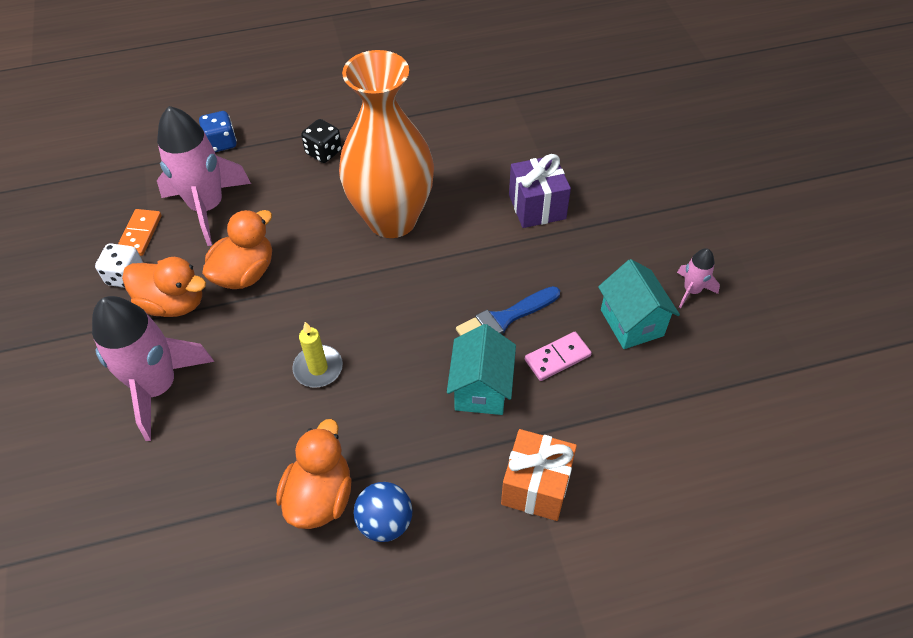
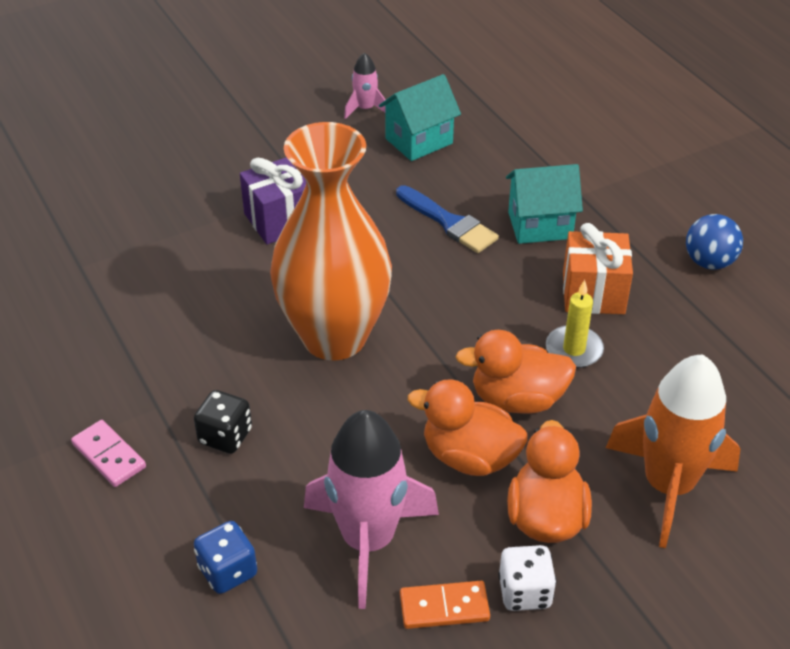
camera: 105 degrees left, 10 degrees down
(158, 387) = (668, 486): pink rocket -> orange rocket
(320, 496) = (712, 311): orange duck -> orange duck (517, 399)
(536, 486) = (621, 178): orange gift -> orange gift (593, 293)
(557, 357) = (480, 182): pink domino -> pink domino (109, 456)

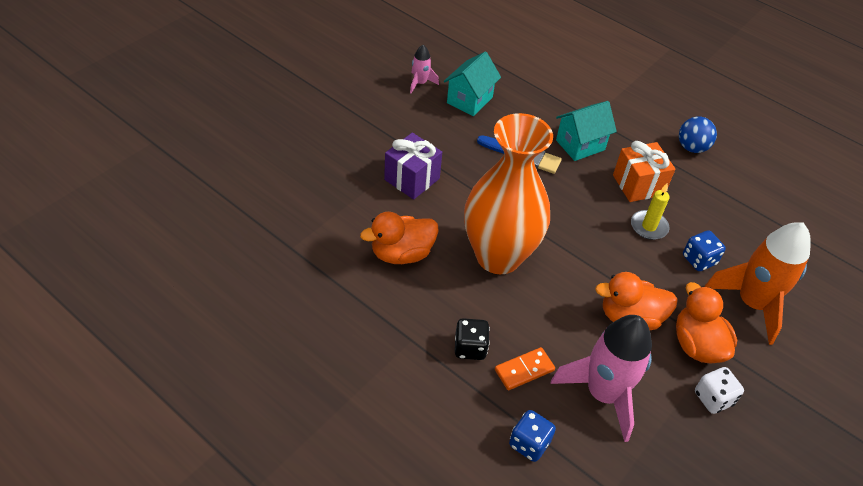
camera: 25 degrees left, 5 degrees up
(109, 456) = (400, 385): pink domino -> none
(444, 607) = (674, 424): orange domino -> orange domino (524, 370)
(517, 399) = (635, 270): orange duck -> orange duck (402, 253)
(622, 409) = (699, 260): none -> blue dice

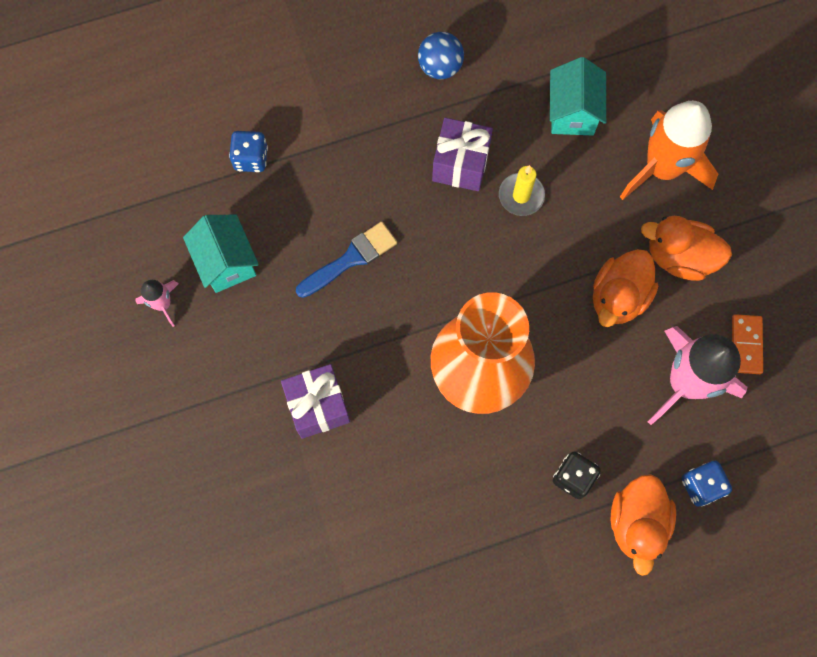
camera: 55 degrees left, 25 degrees up
(402, 253) = (420, 478): orange duck -> orange duck (637, 523)
(524, 370) = (624, 440): orange domino -> orange domino (746, 345)
(580, 145) = (369, 184): turquoise house -> turquoise house (572, 112)
(638, 185) = (460, 164): orange gift -> purple gift
(699, 260) = (587, 178): blue dice -> blue dice (251, 158)
(713, 398) = (739, 285): white dice -> none

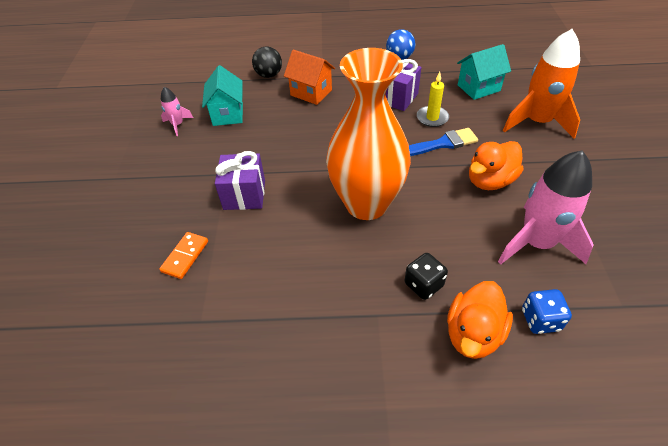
camera: 20 degrees right, 25 degrees down
(251, 158) = (269, 75): blue dice -> black ball
(332, 184) = (311, 93): none -> orange house
(351, 259) = (306, 126): blue brush -> blue brush (442, 144)
(572, 112) = (478, 88): turquoise house -> turquoise house turned 45 degrees clockwise
(679, 257) = (543, 168): orange duck -> none
(746, 345) = (593, 230): orange domino -> orange domino (185, 256)

